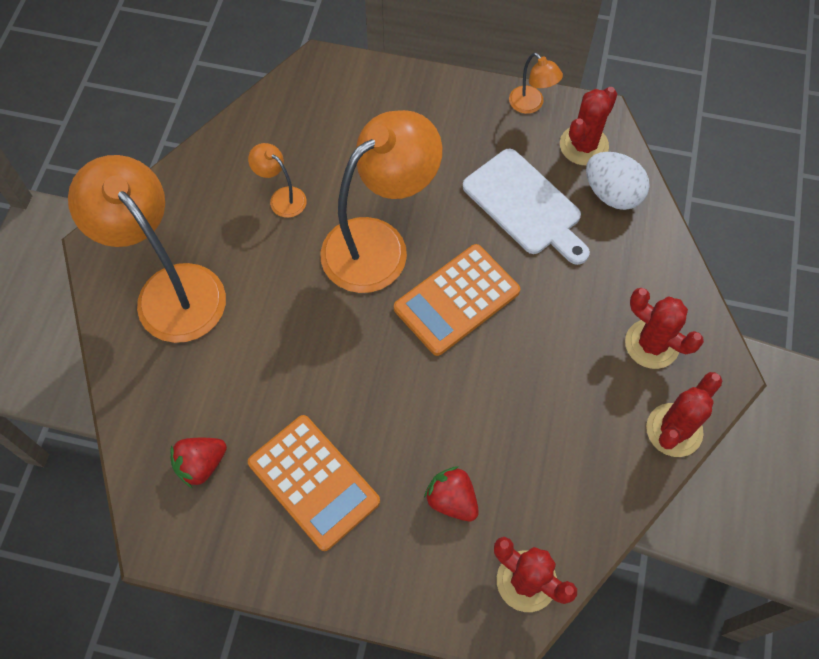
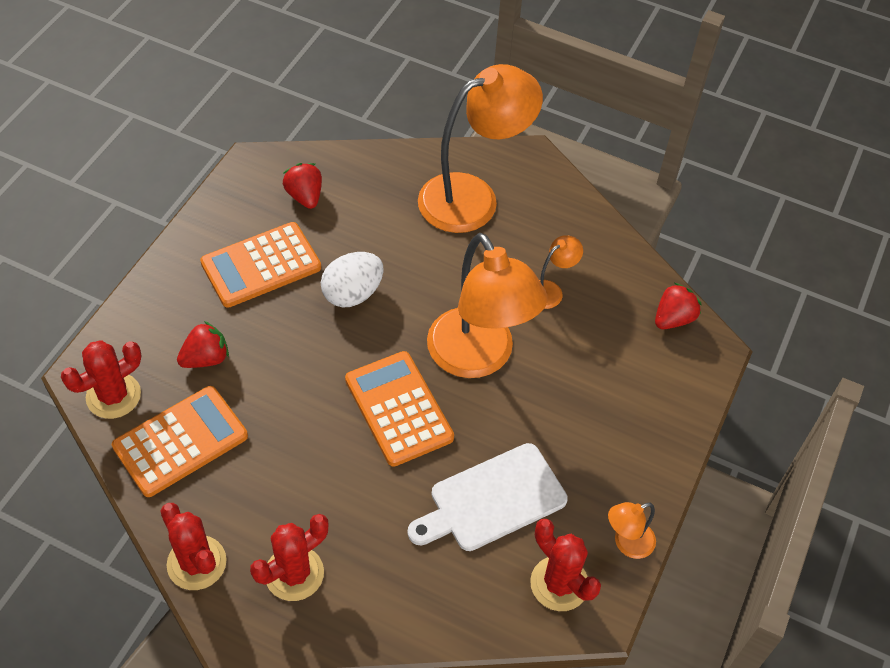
camera: 100 degrees right, 10 degrees down
(292, 96) = (673, 319): none -> red strawberry
(556, 490) = (180, 441): none -> orange calculator
(612, 194) = (487, 593): white egg -> white egg (352, 294)

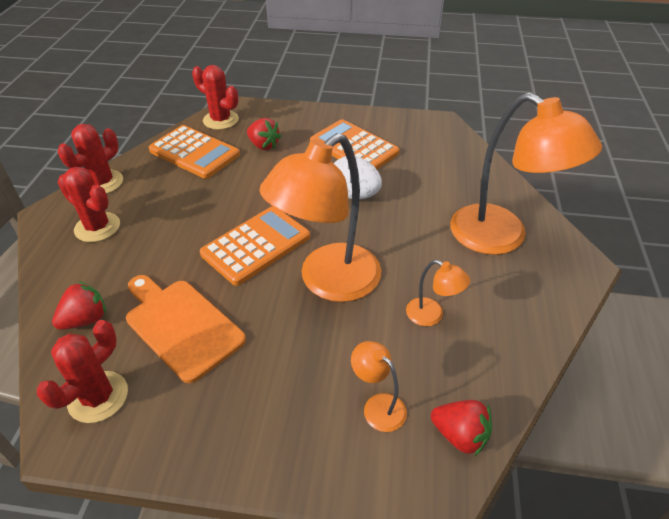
camera: 75 degrees right, 10 degrees down
(305, 196) = (429, 150): red strawberry -> red strawberry (85, 319)
(492, 500) = (181, 325): white cutting board -> orange cutting board
(627, 543) = (150, 448): orange lamp -> orange lamp (378, 406)

